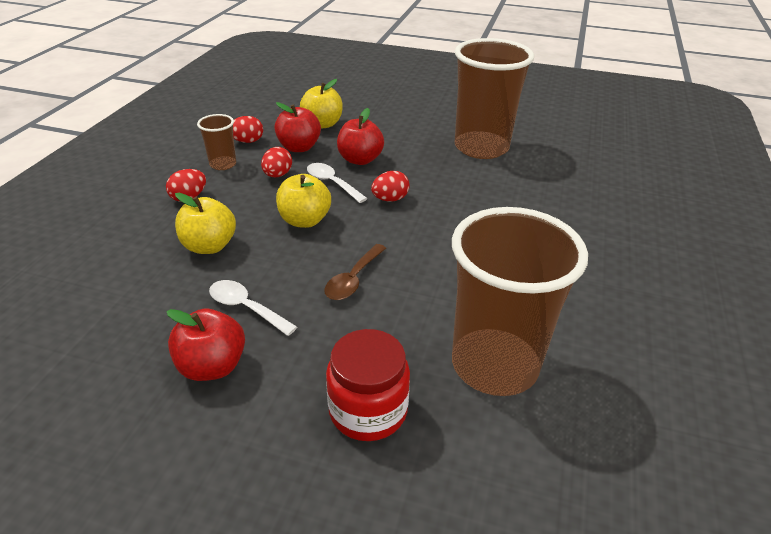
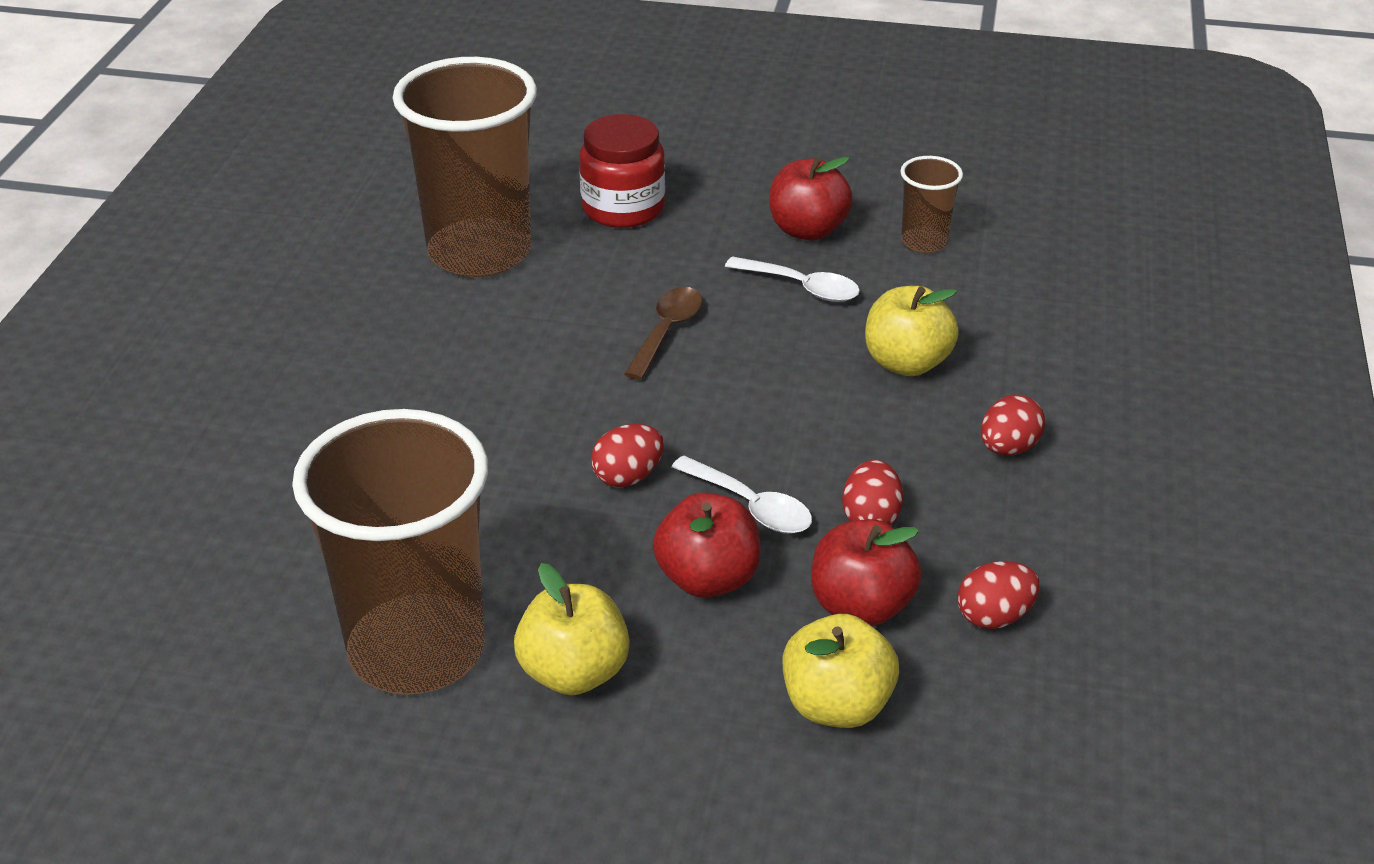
camera: 175 degrees right, 0 degrees up
(223, 164) = (1002, 537): brown cup -> brown cup (924, 242)
(304, 220) = (774, 419): yellow apple -> yellow apple (574, 673)

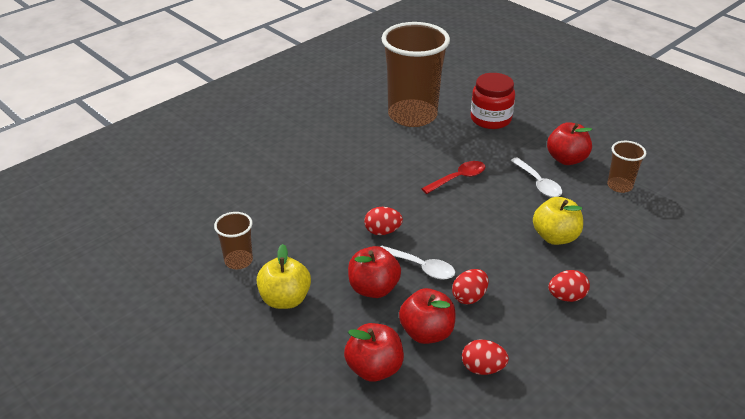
camera: 35 degrees right, 0 degrees up
(417, 650) = (238, 261): brown cup -> brown cup, size x0.45
(667, 331) = (458, 178): brown spoon -> red spoon
(751, 506) = (421, 267): white spoon -> white spoon turned 45 degrees counterclockwise
(836, 705) = (374, 368): yellow apple -> red apple

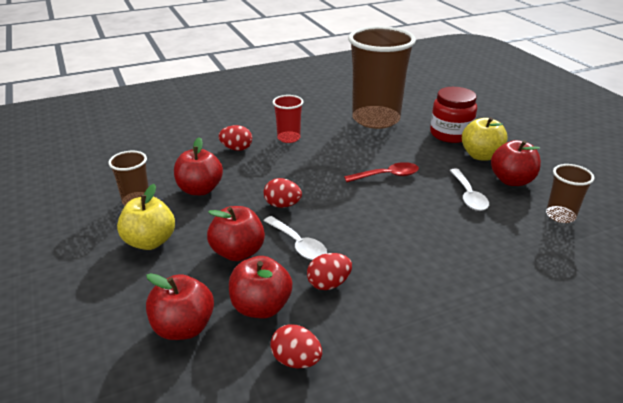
camera: 20 degrees right, 5 degrees down
(293, 233) = (200, 189): none -> red apple
(341, 155) = (288, 138): none -> red cup
(555, 237) = (458, 248): yellow apple -> yellow apple (481, 156)
(566, 297) = (438, 311): red egg -> red egg (236, 149)

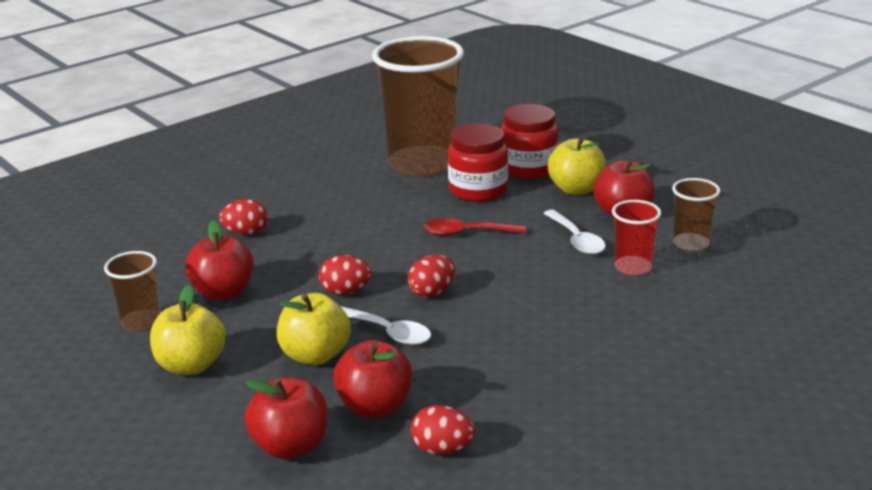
camera: 15 degrees left, 5 degrees down
(238, 252) = (315, 355): red apple -> yellow apple
(288, 138) = (313, 207): red cup -> red cup (632, 267)
(328, 284) = (445, 367): red egg -> red egg (432, 292)
(387, 176) = (466, 233): red spoon -> red spoon turned 150 degrees counterclockwise
(408, 144) = (478, 190): none -> red jar

